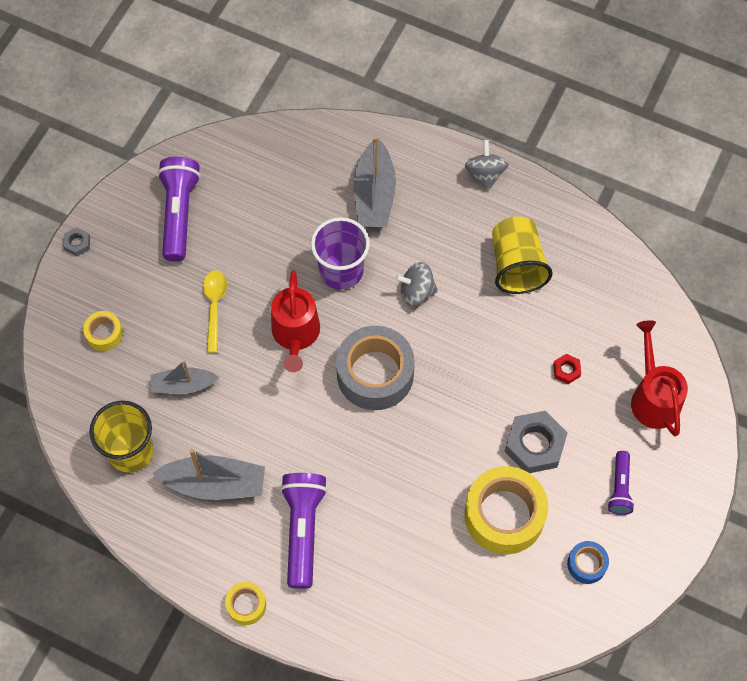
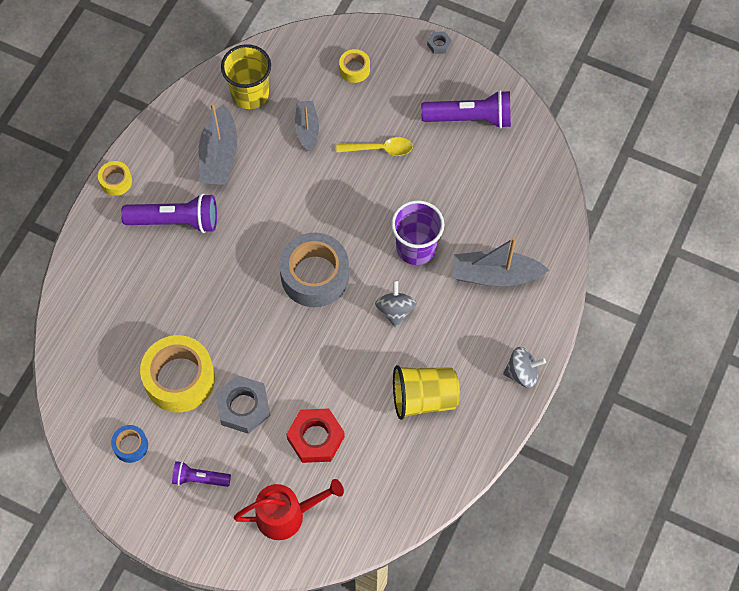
camera: 90 degrees right, 0 degrees up
(295, 335) = (353, 212): red watering can -> none
(566, 370) = (315, 438): red nut -> red nut, size x2.08

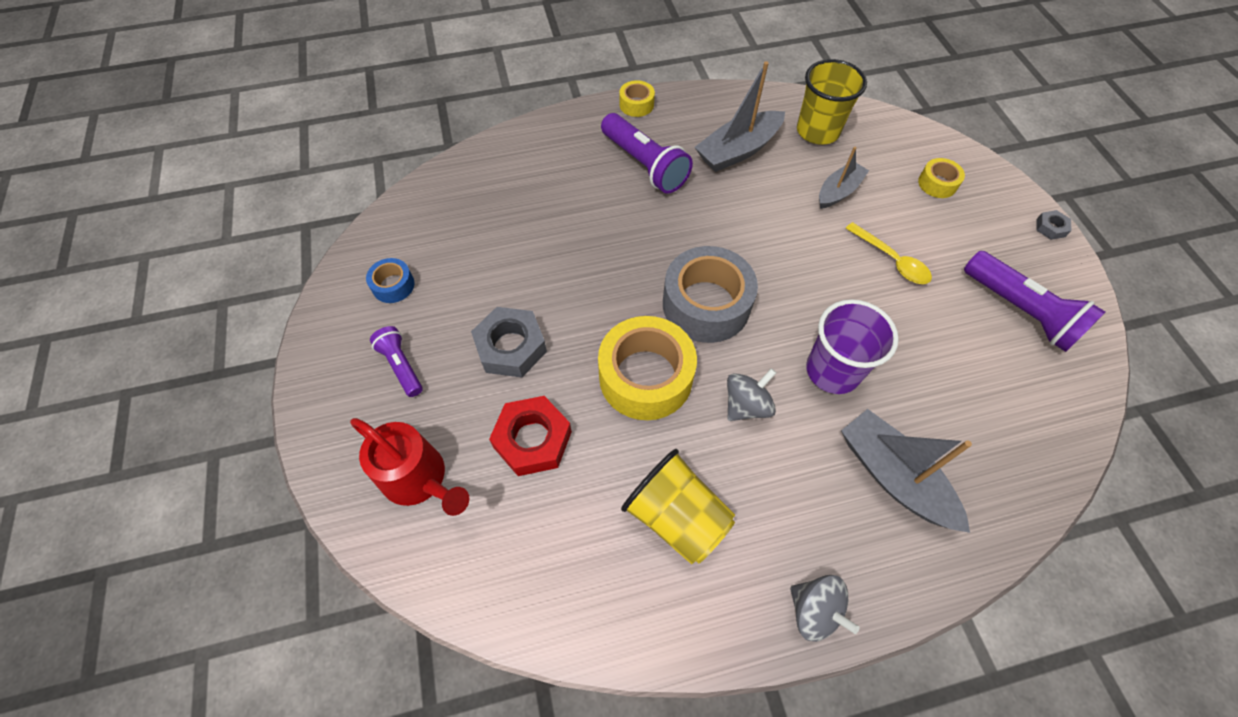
camera: 50 degrees right, 5 degrees down
(179, 379) = (494, 274): yellow tape -> yellow tape (645, 377)

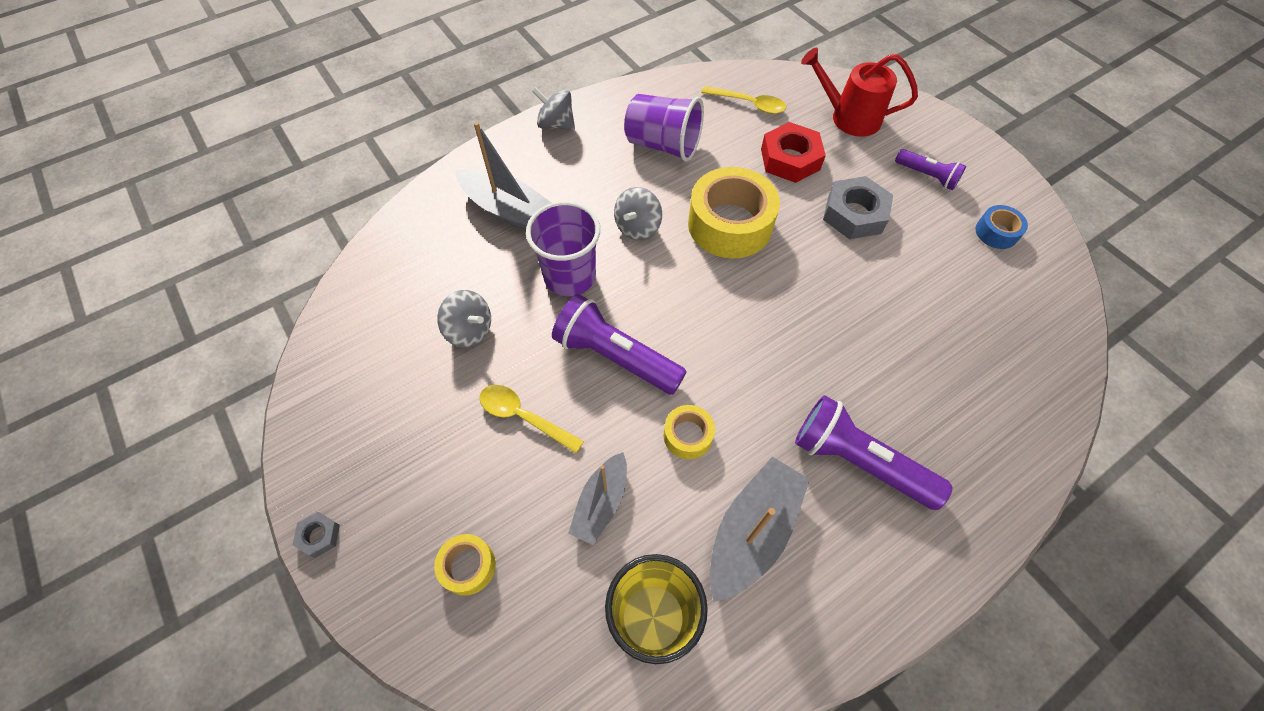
camera: 160 degrees right, 0 degrees up
(531, 552) = (748, 104): none -> yellow spoon
(636, 104) = (933, 576): yellow tape -> yellow tape (688, 435)
(676, 517) = (663, 145): yellow cup -> purple cup
(706, 304) = (705, 303): grey tape -> none
(939, 346) = (470, 330): none -> grey spinning top
(1021, 311) = (379, 396): purple flashlight -> purple flashlight (615, 357)

